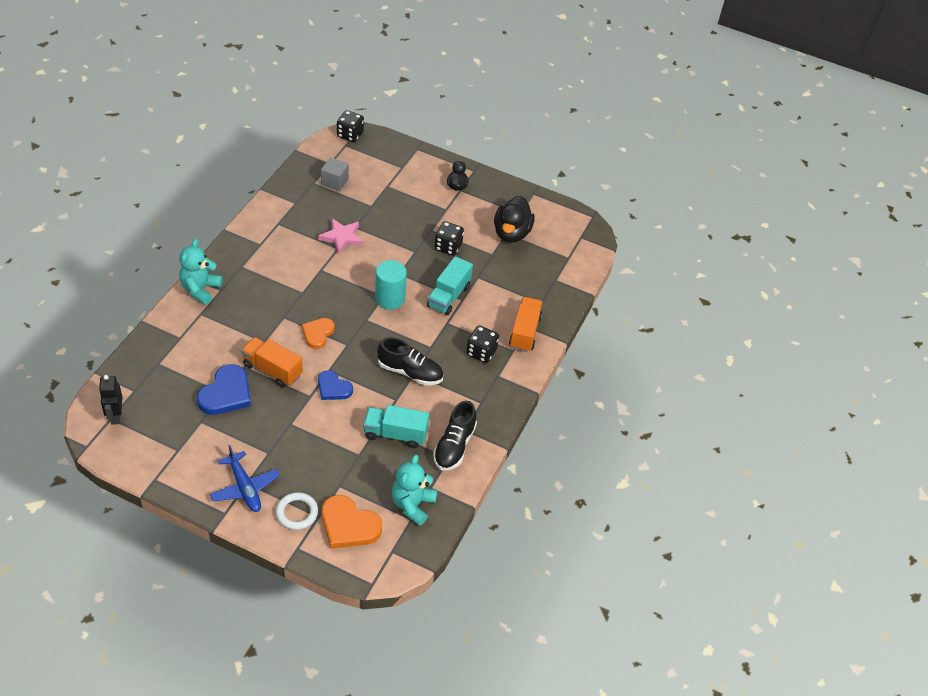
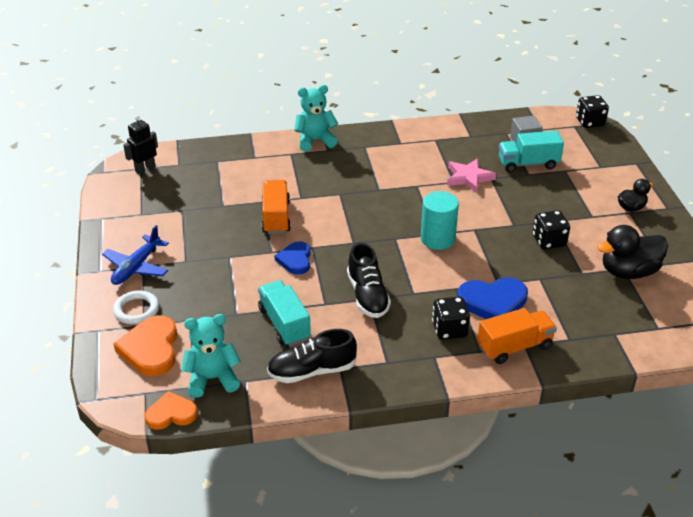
camera: 60 degrees right, 10 degrees down
(226, 393) = (224, 207): blue heart -> blue heart (493, 302)
(318, 334) = (344, 220): orange heart -> orange heart (171, 414)
(448, 296) = (489, 272): turquoise truck -> turquoise truck (528, 164)

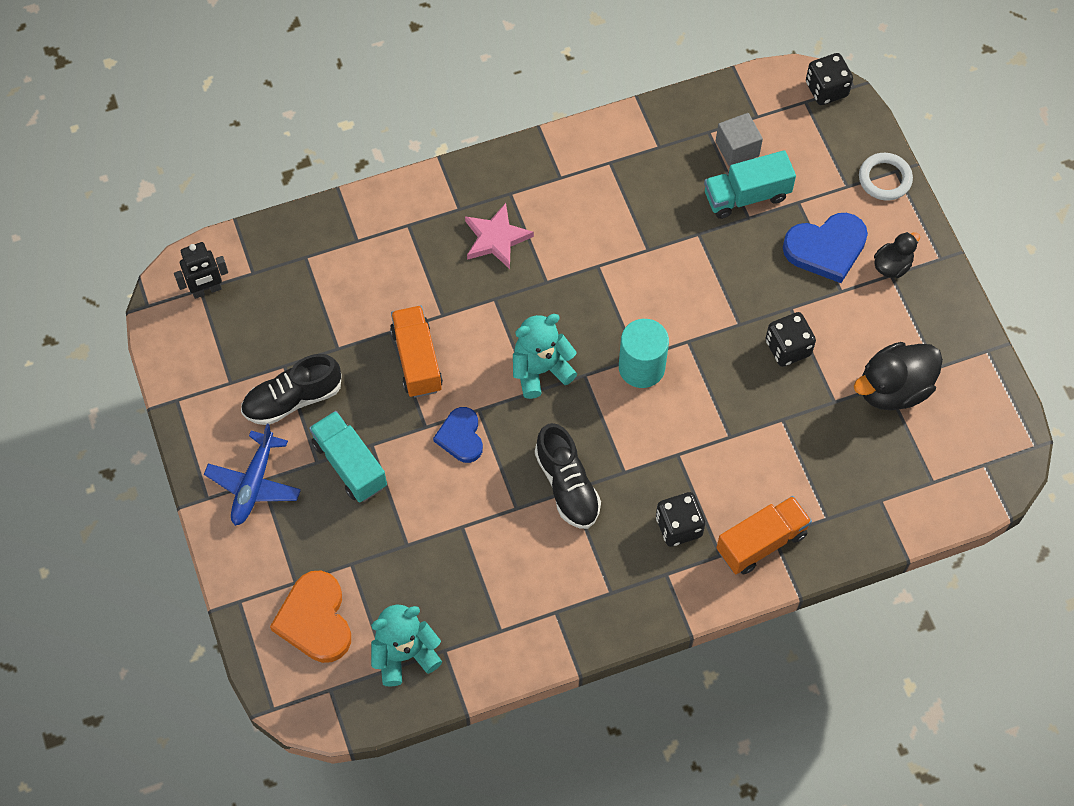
camera: 10 degrees left, 25 degrees up
(136, 310) = (277, 559): white ring -> white ring (884, 179)
(145, 169) = (207, 290): black robot -> black robot turned 150 degrees counterclockwise
(171, 414) = (369, 715): orange heart -> none
(284, 324) = (472, 551): turquoise truck -> turquoise truck (350, 464)
(312, 371) = (522, 622): black shoe -> black shoe (292, 399)
(315, 141) = (437, 191): turquoise teddy bear -> turquoise teddy bear (541, 370)
(468, 177) = (667, 238): pink star -> pink star (496, 238)
(493, 302) = (727, 471): blue heart -> blue heart (826, 248)

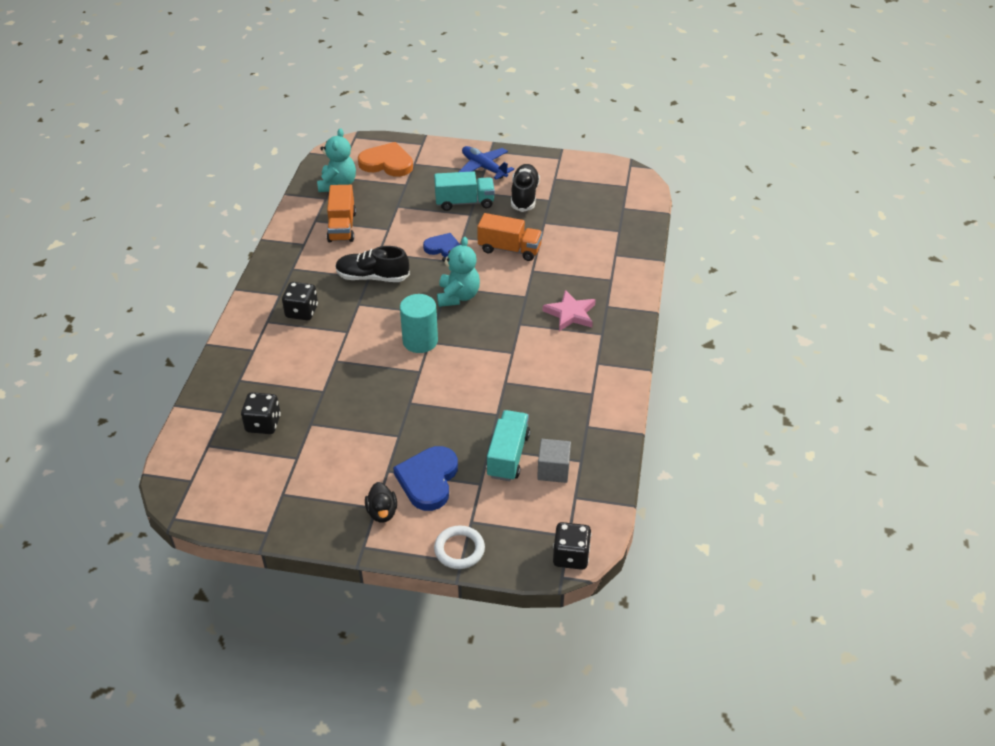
camera: 120 degrees right, 20 degrees down
(207, 290) = (624, 188): black robot -> none
(761, 542) = (255, 342): orange truck -> orange truck (342, 227)
(788, 348) = (370, 419): black dice -> black dice (263, 424)
(893, 389) = (289, 460): black duck -> none

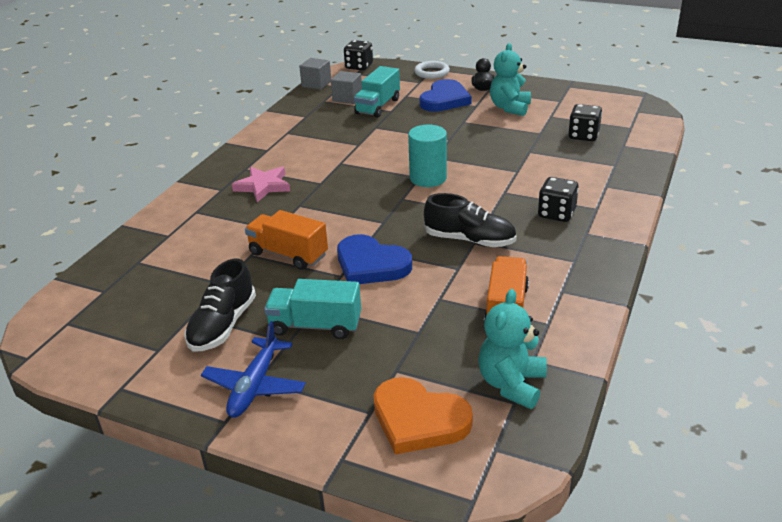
camera: 165 degrees left, 10 degrees down
(443, 248) = (371, 264): blue heart -> blue heart, size x1.55
(458, 296) = (374, 212): turquoise teddy bear -> turquoise teddy bear (510, 108)
(484, 167) = (255, 386): blue plane -> blue plane turned 45 degrees clockwise
(610, 500) = (316, 84): none -> grey cube

